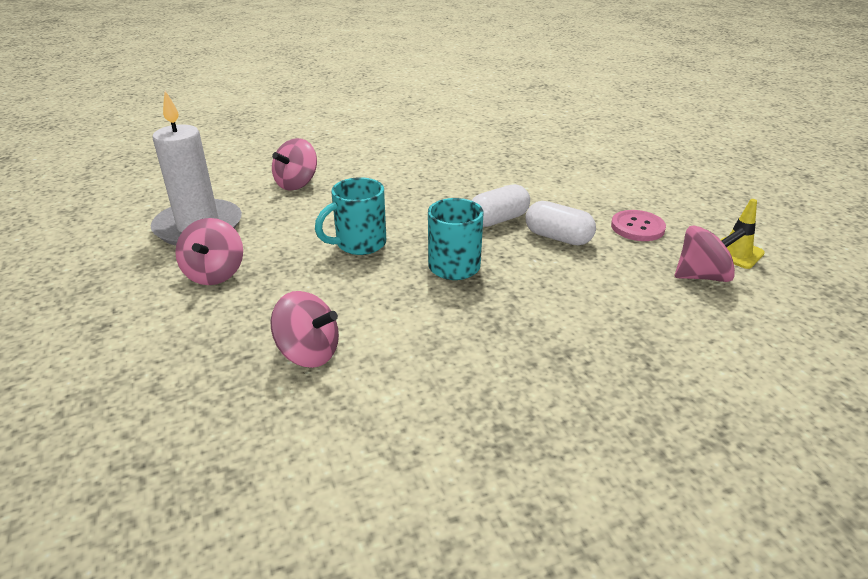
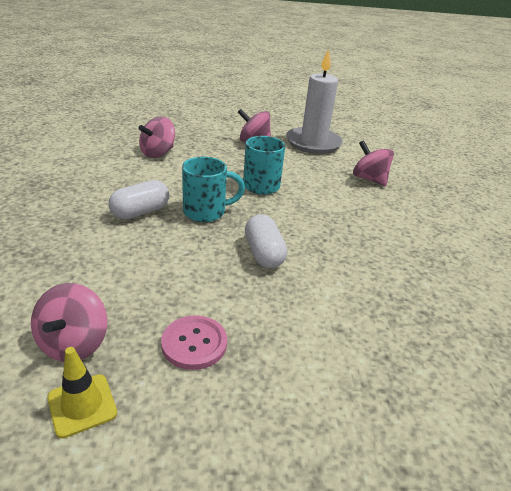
camera: 105 degrees right, 0 degrees up
(558, 237) = (211, 276): white capsule -> white capsule (140, 212)

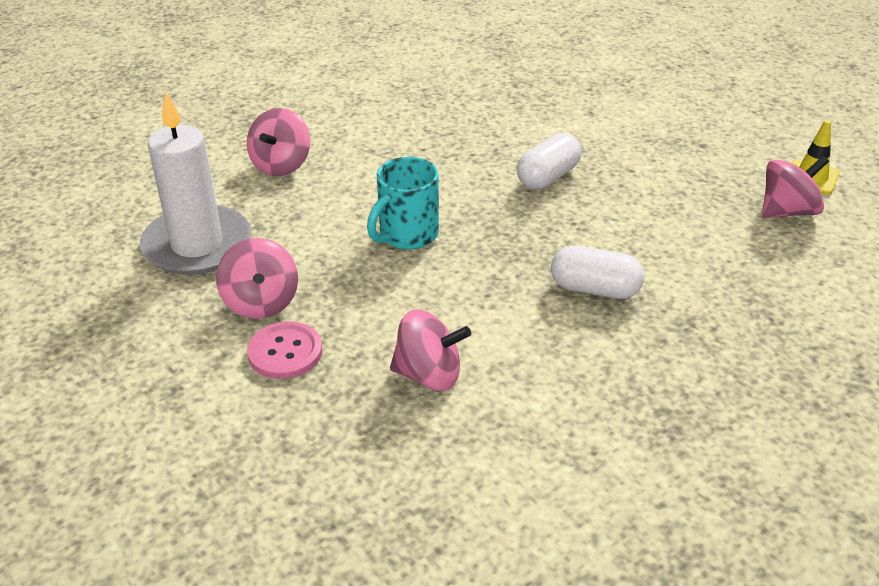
camera: 120 degrees left, 5 degrees up
(194, 343) = (701, 162): pink button -> pink button (285, 352)
(206, 212) = (526, 244): turquoise mug -> none

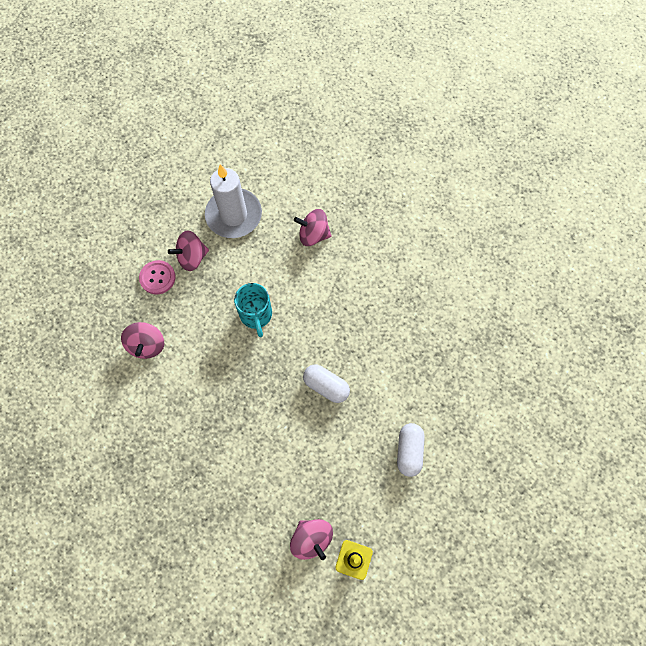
camera: 80 degrees right, 30 degrees up
(407, 235) = (256, 315): turquoise mug -> turquoise mug turned 135 degrees counterclockwise
(595, 289) = (220, 421): white capsule -> white capsule (409, 451)

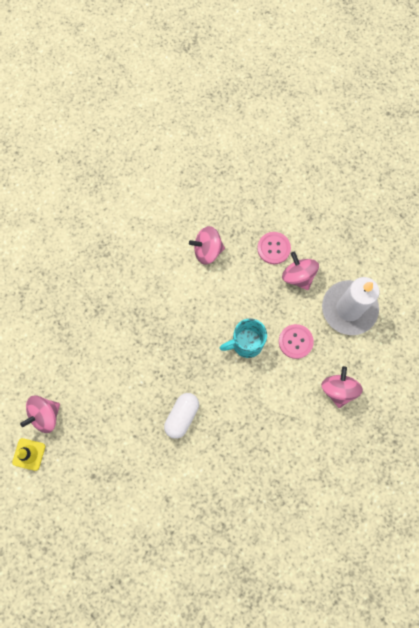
camera: 85 degrees right, 5 degrees up
(260, 268) = (295, 341): none -> pink button
(409, 451) = (125, 500): white capsule -> none

